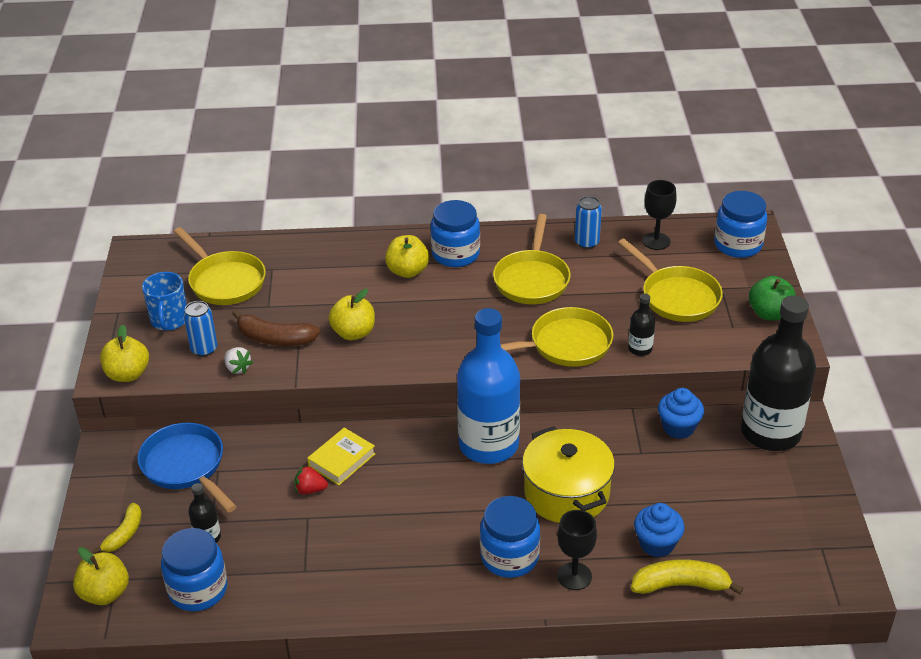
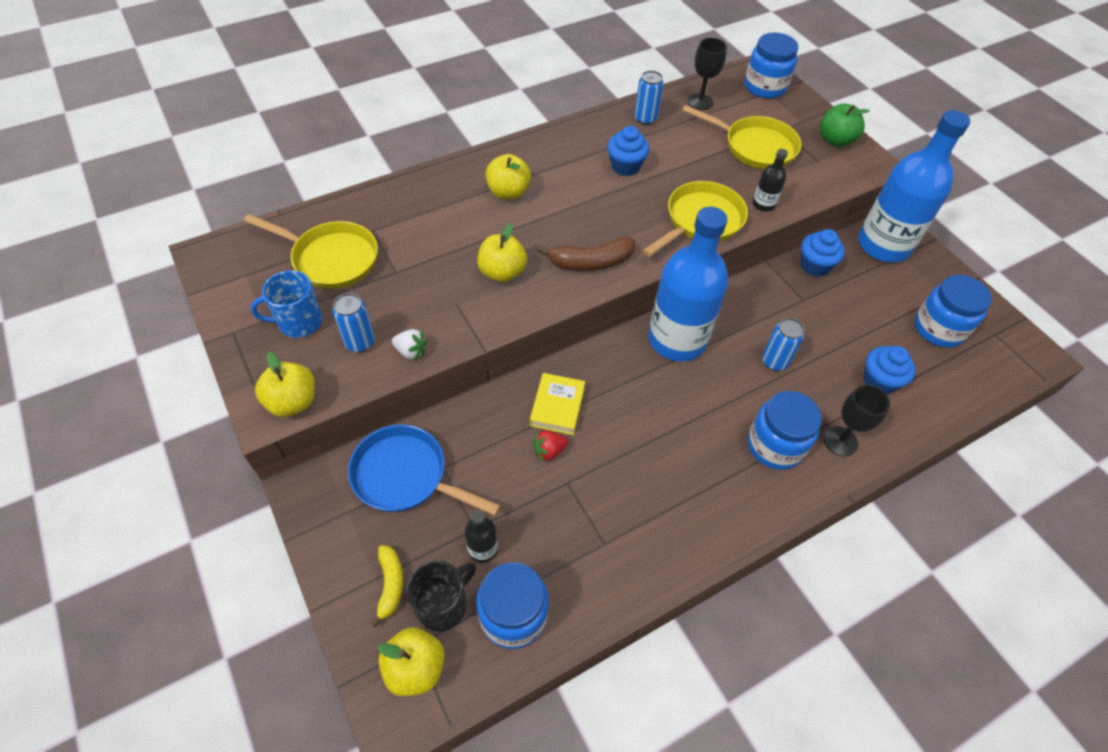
camera: 30 degrees left, 15 degrees up
(152, 562) = (443, 604): none -> black mug
(169, 320) = (299, 322): blue mug -> blue mug turned 105 degrees clockwise
(274, 339) = (427, 305): brown banana -> brown banana (590, 262)
(455, 254) = (540, 162): blue jar -> blue jar (938, 329)
(532, 279) = (625, 166): yellow pan -> blue cupcake
(566, 493) = (774, 361): yellow pot -> blue can
(681, 585) = (925, 412): yellow banana -> none
(770, 432) = (883, 245): black bottle -> blue bottle

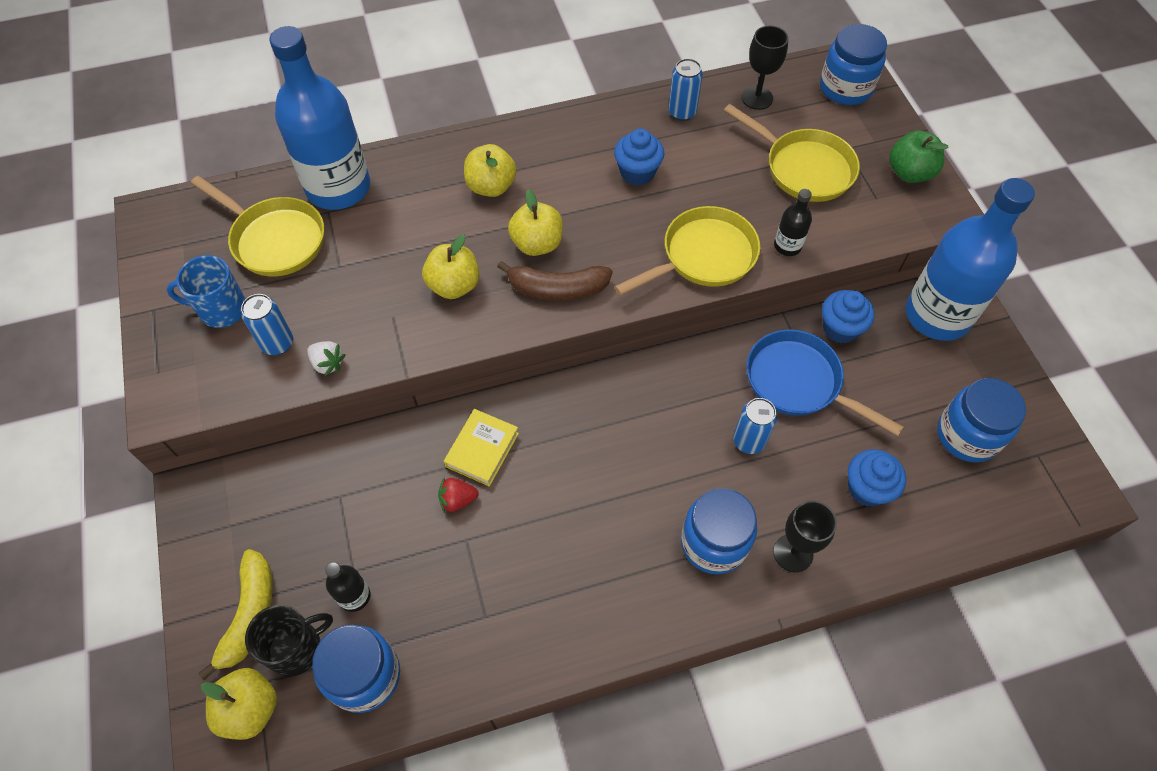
camera: 15 degrees right, 5 degrees up
(293, 402) = (191, 400): yellow apple -> yellow apple (537, 244)
(390, 585) = (250, 615): yellow banana -> yellow banana, size x1.50
(406, 476) = (298, 499): blue pan -> blue pan (799, 382)
(677, 339) = (643, 394): blue bottle -> blue bottle (338, 188)

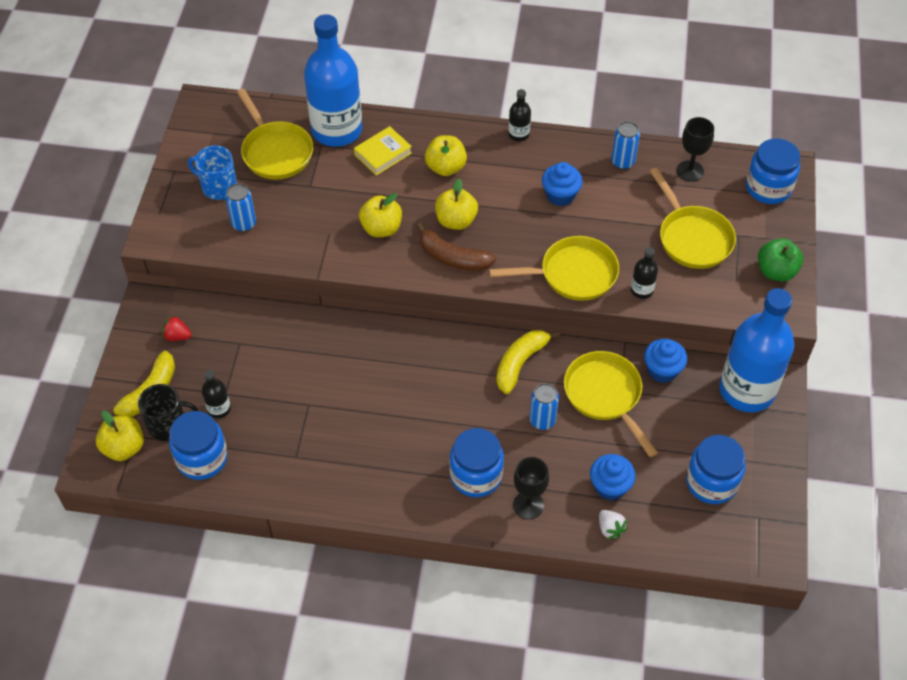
camera: 25 degrees right, 5 degrees down
(328, 363) = (270, 249): white strawberry -> white strawberry (610, 528)
(457, 500) = (316, 377): red strawberry -> red strawberry (177, 336)
(482, 450) = (350, 351): yellow book -> yellow book (383, 154)
(552, 121) = (518, 134): none -> black bottle
(686, 383) = (520, 363): none -> yellow banana
(799, 382) = (605, 396): blue pan -> yellow pan

